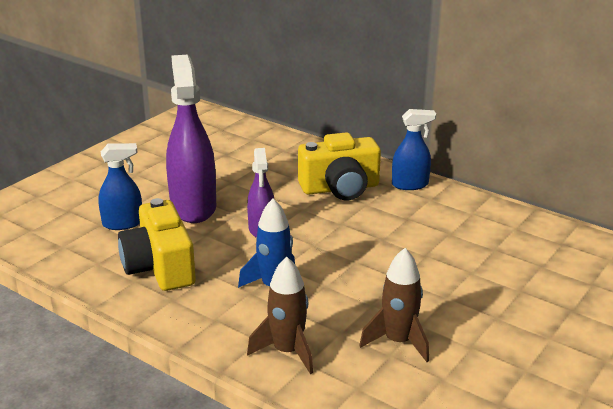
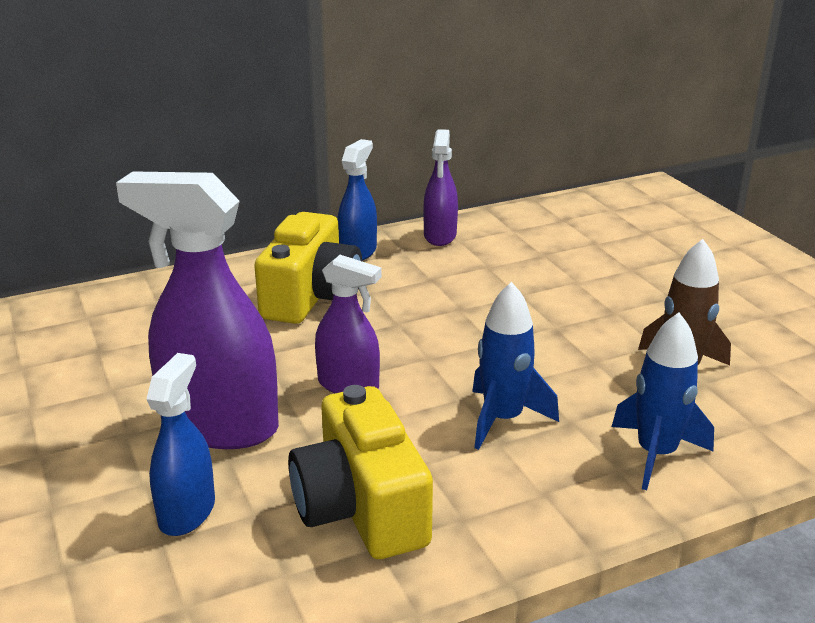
camera: 60 degrees left, 0 degrees up
(160, 267) = (361, 508): yellow camera -> yellow camera turned 60 degrees clockwise
(287, 351) = (656, 454): brown rocket -> blue rocket
(468, 204) = (440, 236): none -> purple spray bottle

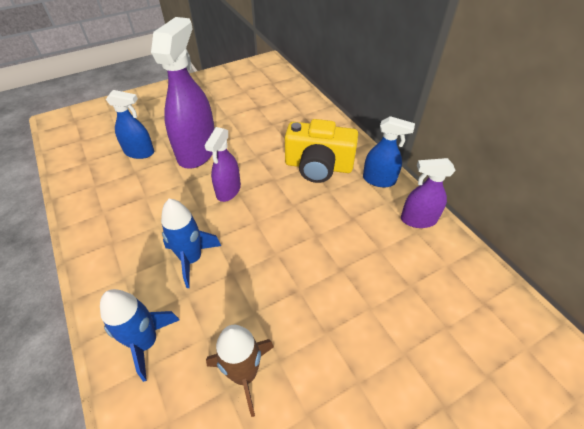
camera: 85 degrees right, 20 degrees up
(361, 508) = (129, 204): yellow camera -> none

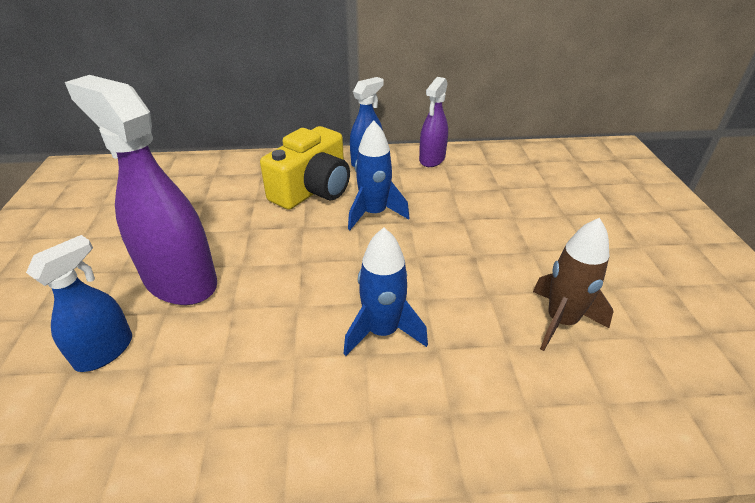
camera: 65 degrees left, 10 degrees down
(146, 342) = (493, 406): blue rocket -> blue rocket (374, 214)
(228, 190) = (288, 269): purple spray bottle -> none

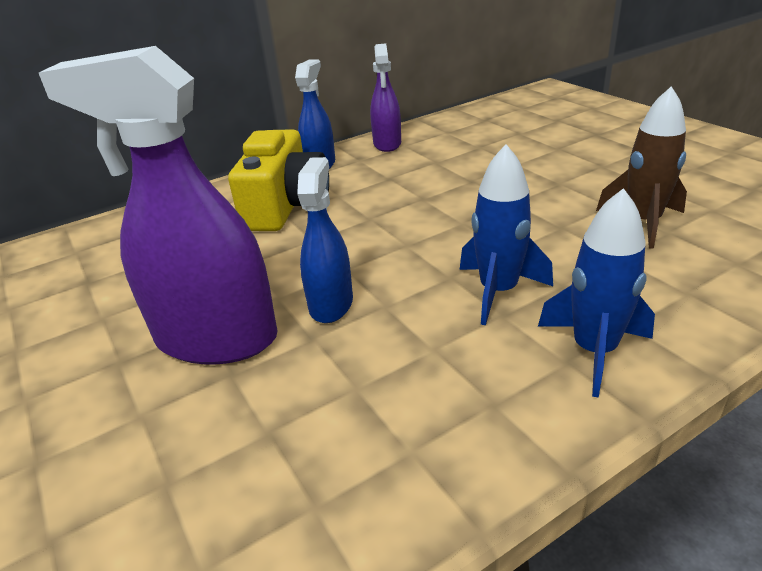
camera: 25 degrees left, 5 degrees down
(105, 351) = (192, 443): blue spray bottle -> blue spray bottle (331, 304)
(374, 214) = (378, 204): blue rocket -> blue rocket (594, 351)

